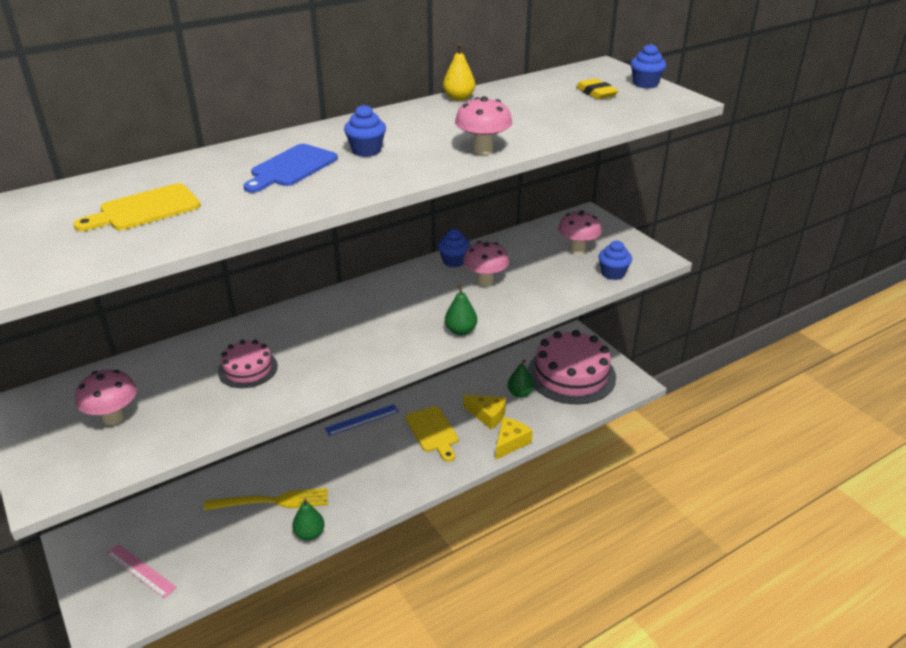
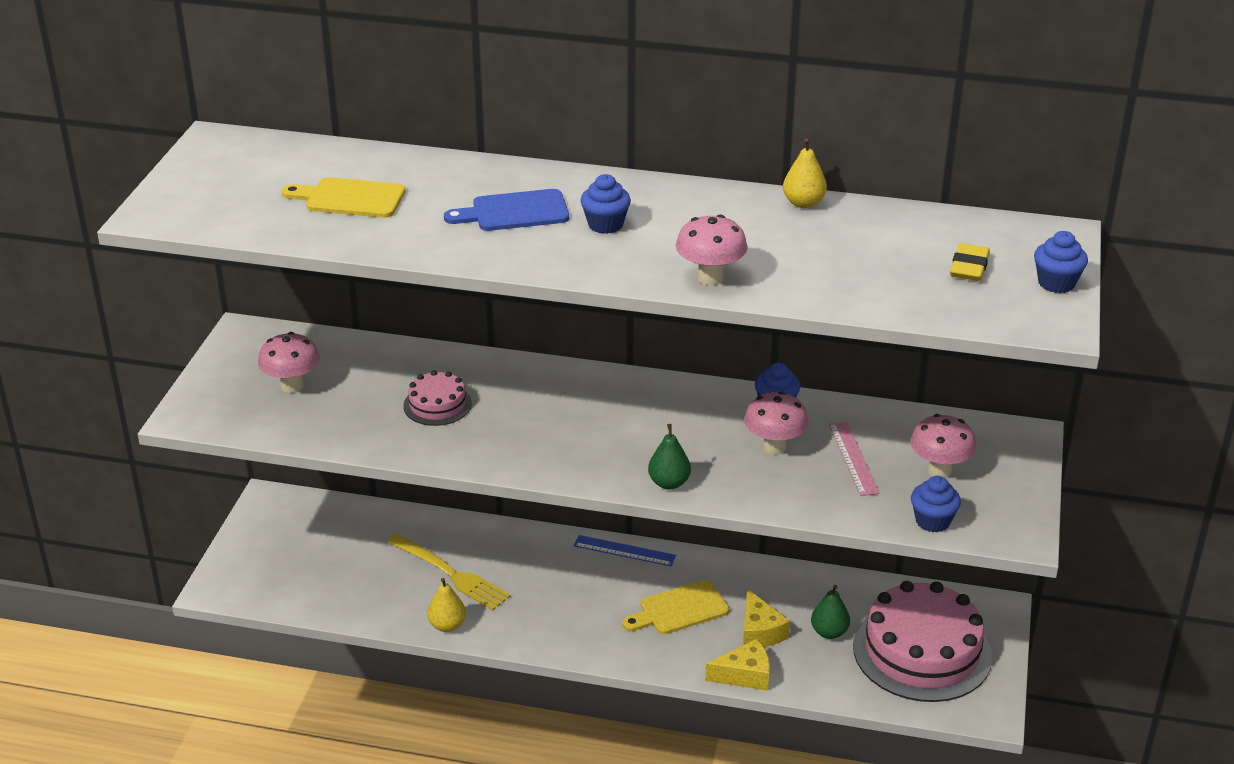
camera: 45 degrees right, 0 degrees up
(140, 570) = (288, 560): pink ruler -> pink ruler (853, 458)
(309, 534) = (447, 625): green pear -> yellow pear
(433, 431) = (679, 609): yellow cutting board -> yellow cutting board turned 45 degrees clockwise

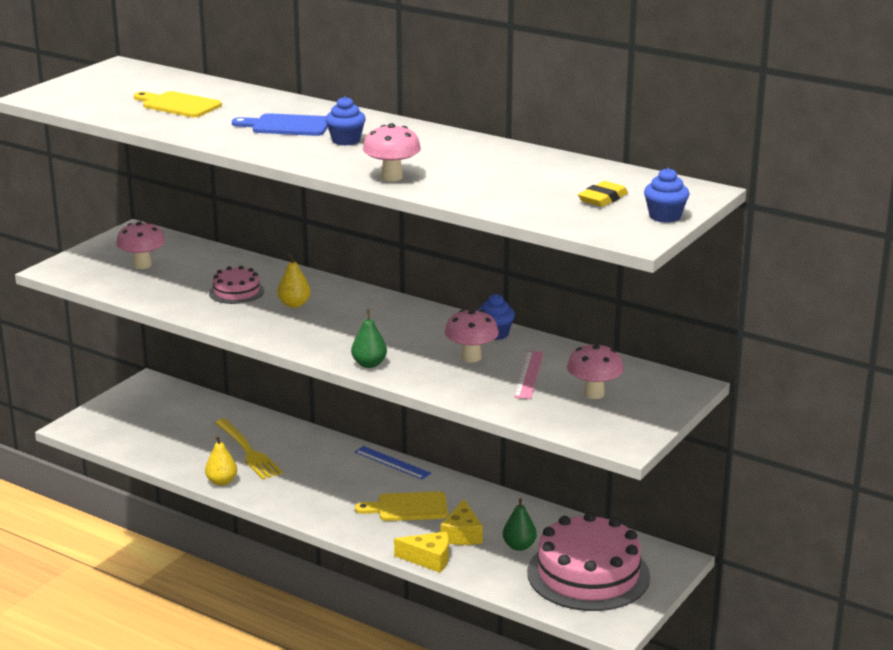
camera: 20 degrees right, 10 degrees down
(803, 203) = (510, 148): yellow pear -> yellow pear (294, 304)
(932, 521) = (559, 422): blue cupcake -> none

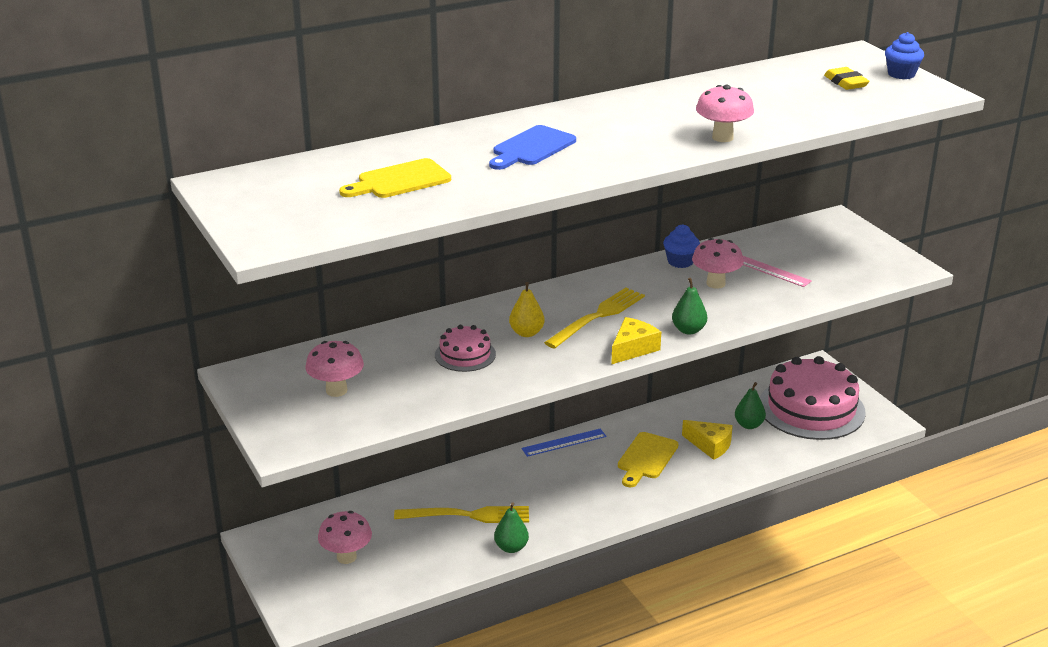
camera: 60 degrees left, 5 degrees up
(221, 481) = (511, 547): yellow pear -> green pear
(346, 140) = (604, 134): blue cupcake -> none
(353, 324) = (598, 316): none -> yellow fork
(429, 559) = (736, 474): yellow cheese -> yellow cheese (633, 349)
(594, 394) = (822, 255): pink mushroom -> pink mushroom (346, 557)

